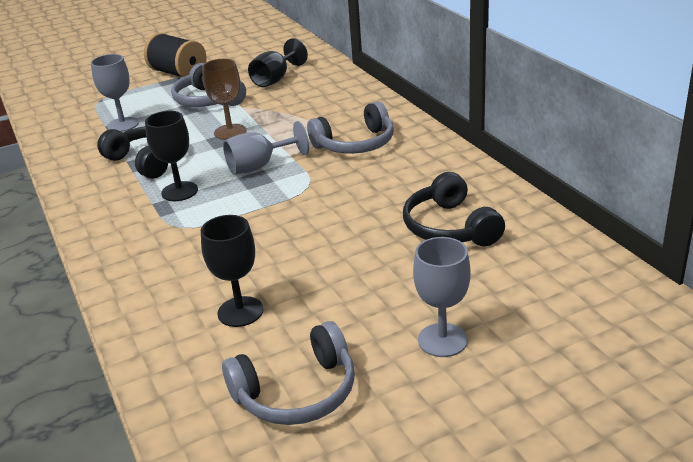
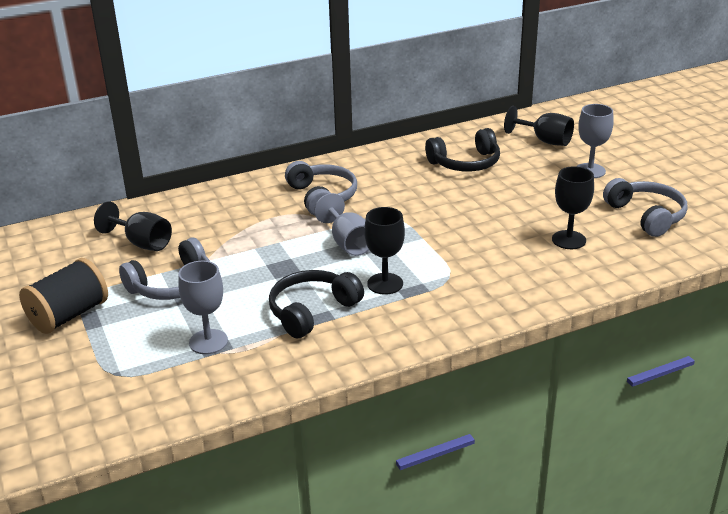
camera: 90 degrees left, 0 degrees up
(230, 132) = (265, 264): brown goblet -> none
(541, 296) = (545, 141): none -> black goblet

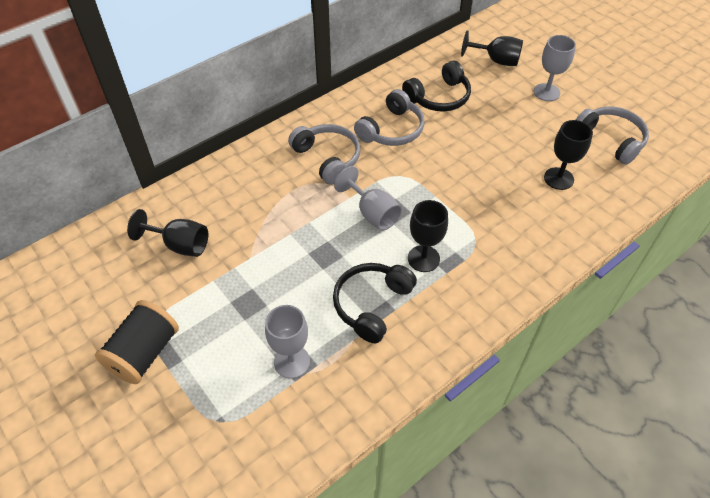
camera: 15 degrees left, 20 degrees up
(172, 285) = (230, 294): grey headphones -> grey headphones (391, 130)

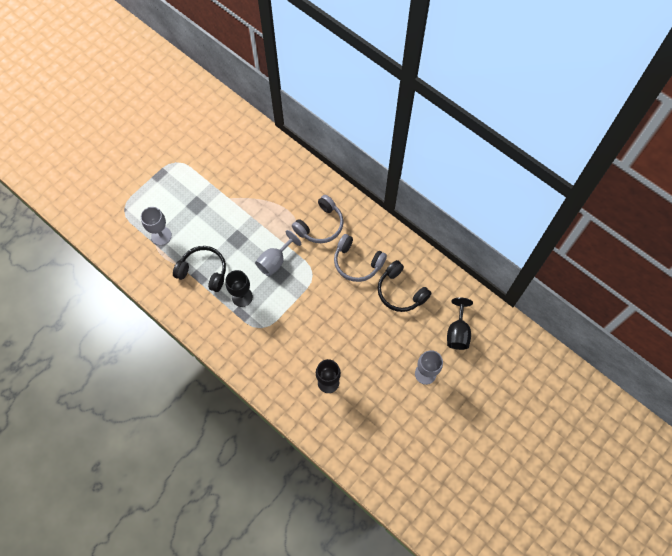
camera: 80 degrees right, 15 degrees up
(144, 353) = (159, 163): black spool -> none
(180, 245) = (233, 158): black goblet -> none
(610, 140) = (378, 423): grey headphones -> none

